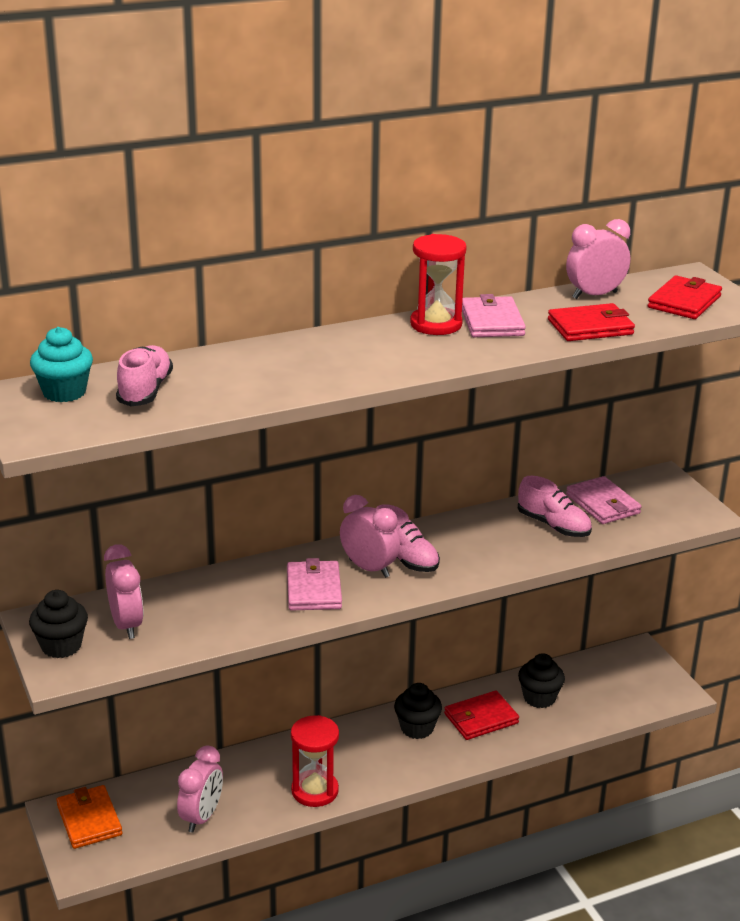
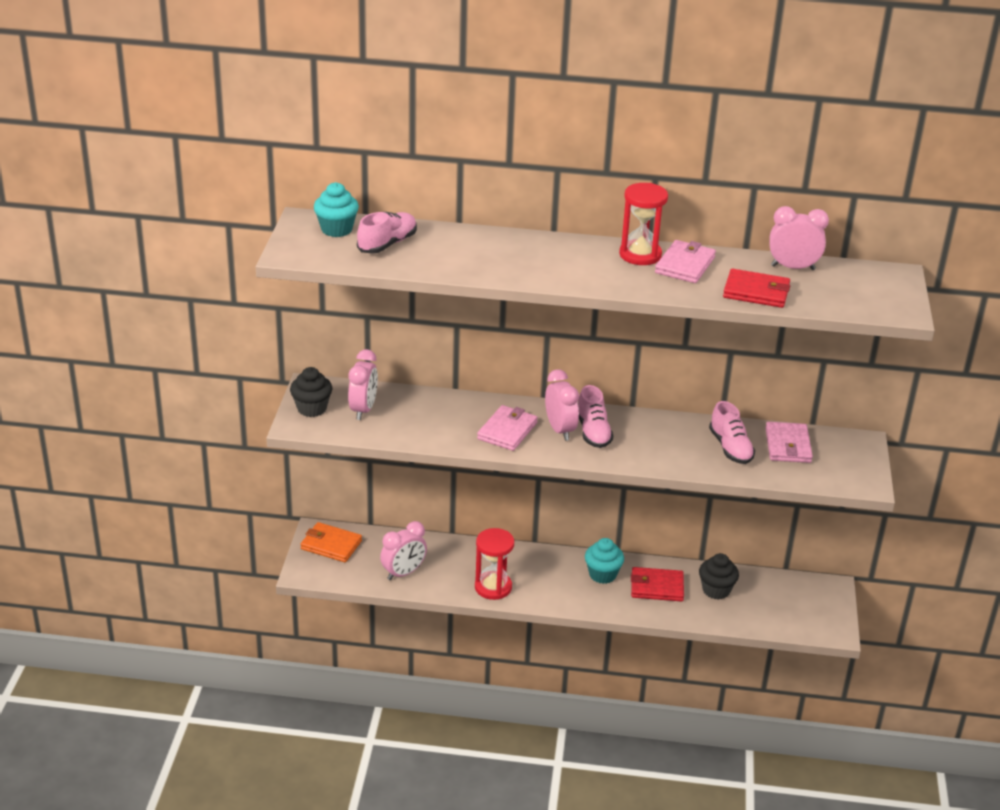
camera: 30 degrees right, 5 degrees up
(89, 820) = (331, 545): orange wallet -> orange wallet turned 75 degrees counterclockwise
(417, 728) = (602, 574): black cupcake -> turquoise cupcake
(684, 302) = (860, 294): red wallet -> none

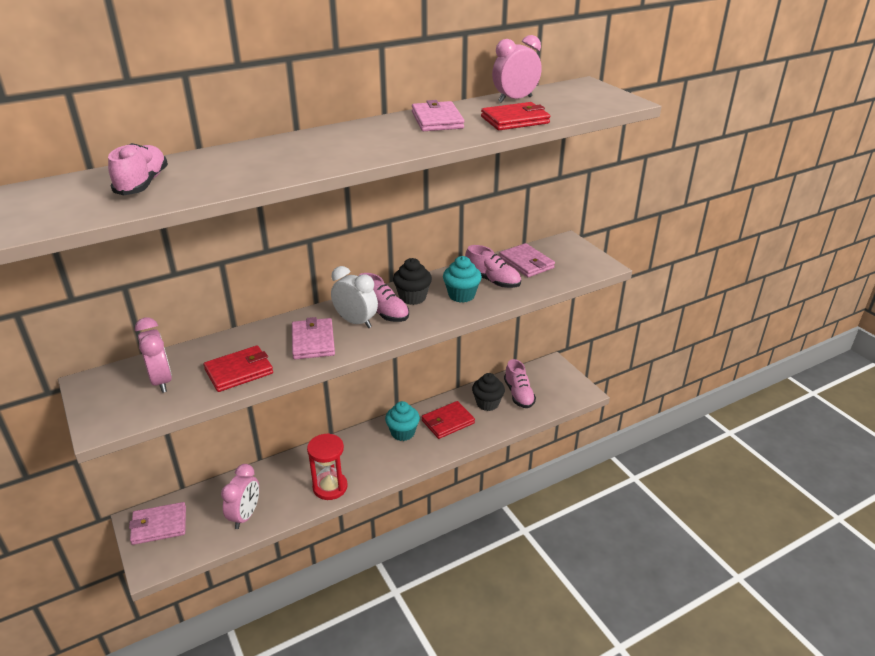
camera: 35 degrees left, 0 degrees up
(312, 408) = (105, 403): black cupcake -> black cupcake (412, 297)
(331, 545) = (159, 525): orange wallet -> pink wallet
(336, 229) = (70, 189): turquoise cupcake -> turquoise cupcake (461, 295)
(426, 429) = (239, 371): none -> red wallet
(560, 430) = (356, 322): pink clock -> white clock
(640, 255) = (392, 124): red hourglass -> none
(759, 598) = (519, 394): none -> pink shoe

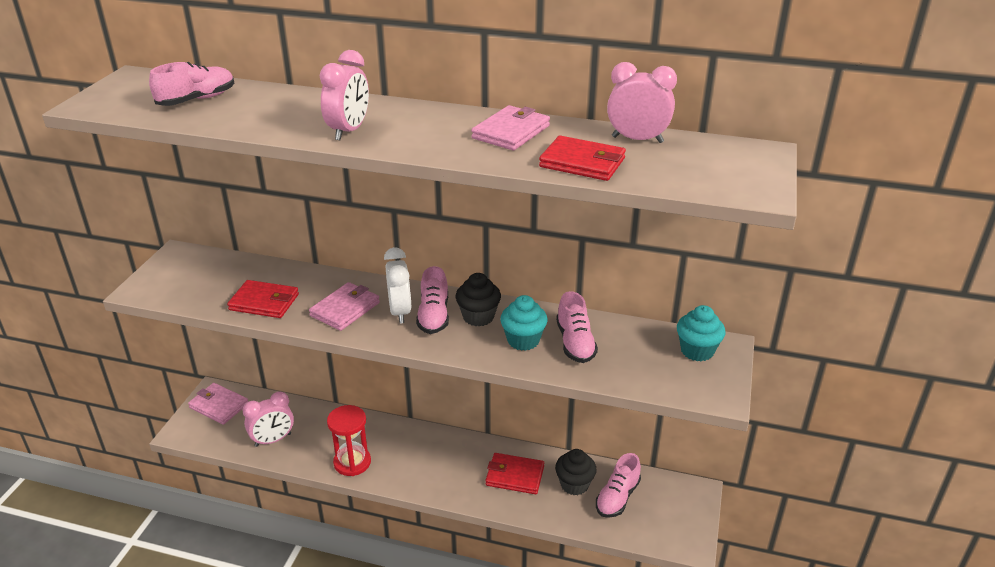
camera: 45 degrees right, 0 degrees up
(161, 381) = (213, 279): pink clock -> pink clock (349, 131)
(403, 433) = (464, 457): turquoise cupcake -> turquoise cupcake (697, 351)
(526, 263) = (640, 344): pink wallet -> none

